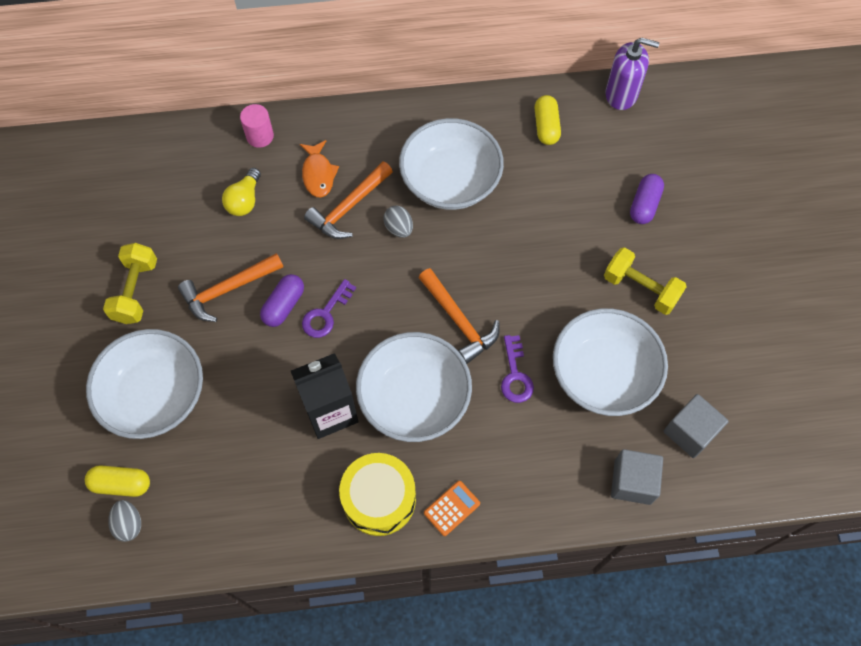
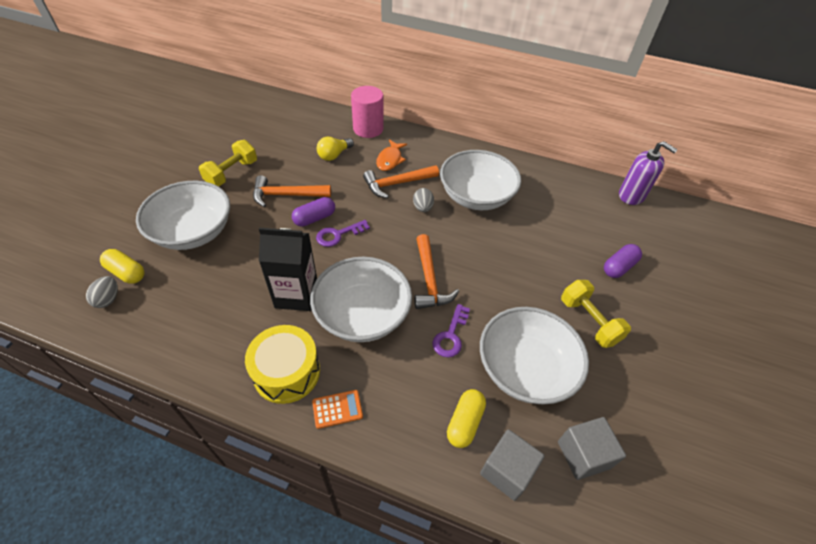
camera: 25 degrees right, 15 degrees down
(260, 136) = (368, 129): pink cylinder -> pink cylinder, size x1.58
(546, 126) = (564, 192): yellow capsule -> yellow capsule (465, 422)

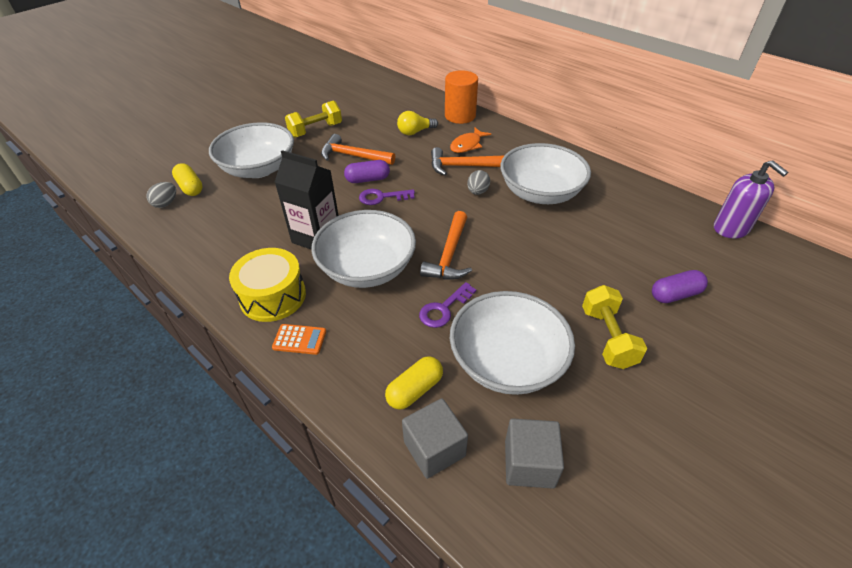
camera: 25 degrees right, 5 degrees down
(368, 129) = (460, 116): pink cylinder -> orange cylinder

